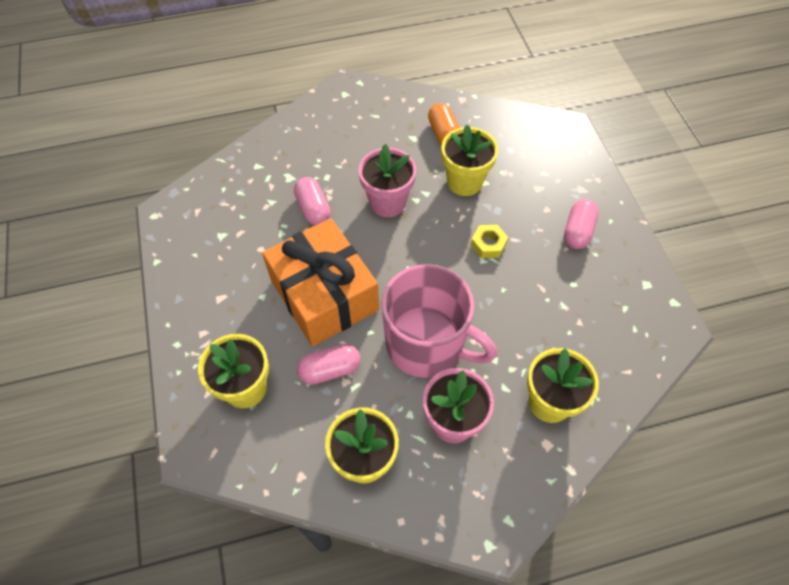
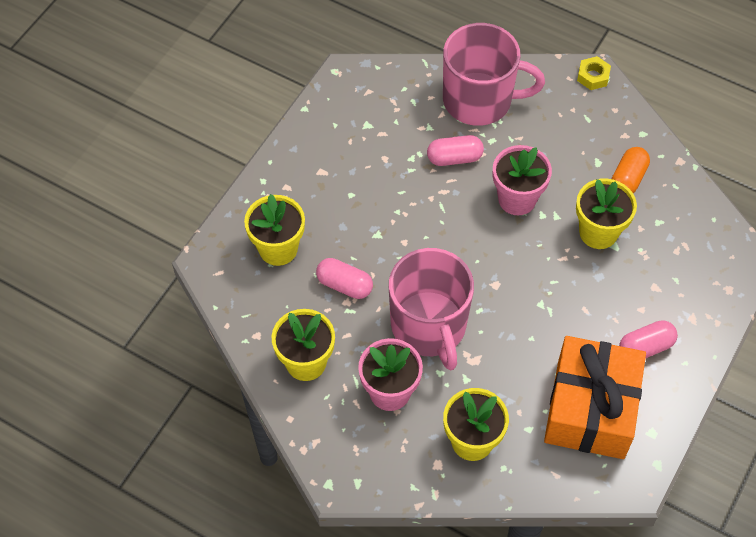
camera: 45 degrees right, 0 degrees up
(288, 156) = (479, 100): none -> pink mug
(313, 209) = (454, 158): pink capsule -> pink capsule turned 60 degrees clockwise
(324, 295) = (394, 230): orange gift -> orange gift (590, 409)
(488, 244) = (559, 296): yellow nut -> yellow nut (593, 76)

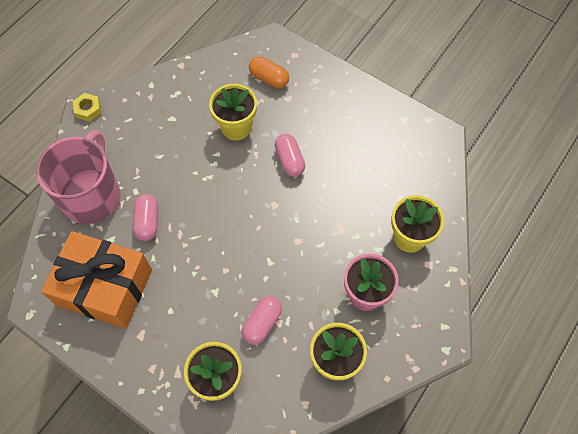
camera: 85 degrees left, 5 degrees up
(429, 327) = (308, 258): pink mug -> none
(517, 199) = (197, 179): pink flower pot -> none
(590, 409) = (385, 154): orange gift -> orange gift (105, 287)
(628, 179) = (191, 101): orange capsule -> orange capsule (269, 78)
(645, 347) = (337, 112): pink capsule -> pink capsule (289, 160)

